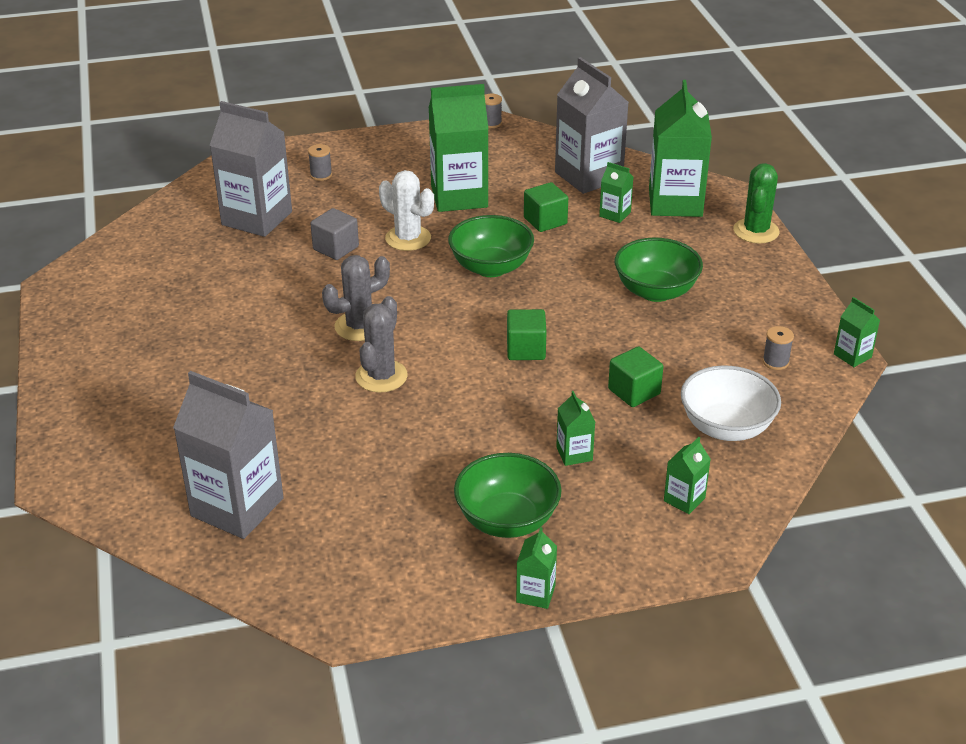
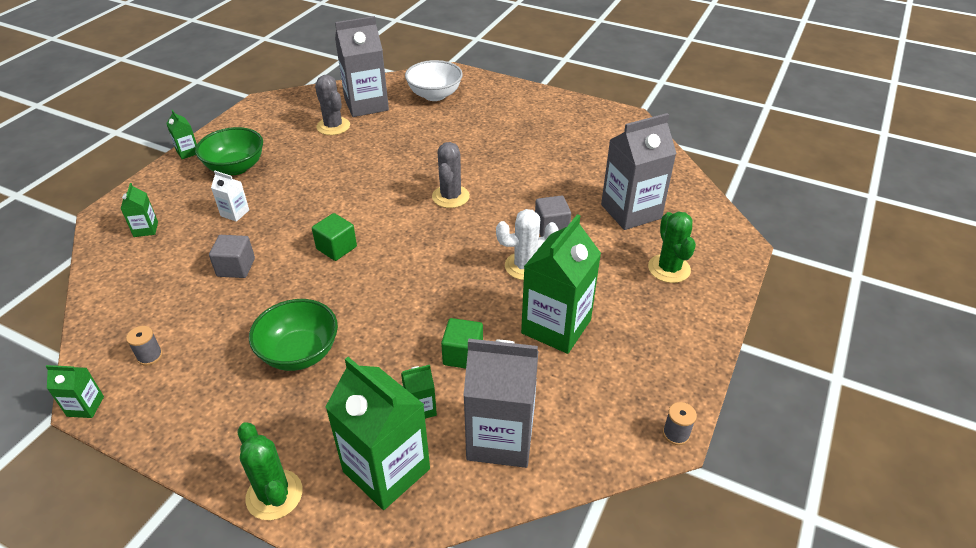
camera: 130 degrees right, 5 degrees up
(321, 175) = (669, 269): grey spool -> green cactus
(381, 376) = (394, 182): grey cactus -> grey cactus (333, 126)
(491, 267) = (439, 285): green bowl -> none
(574, 454) = (235, 213): green carton -> white carton
(634, 391) = (236, 267): green cube -> grey cube
(726, 427) = (152, 284): white bowl -> white bowl (435, 95)

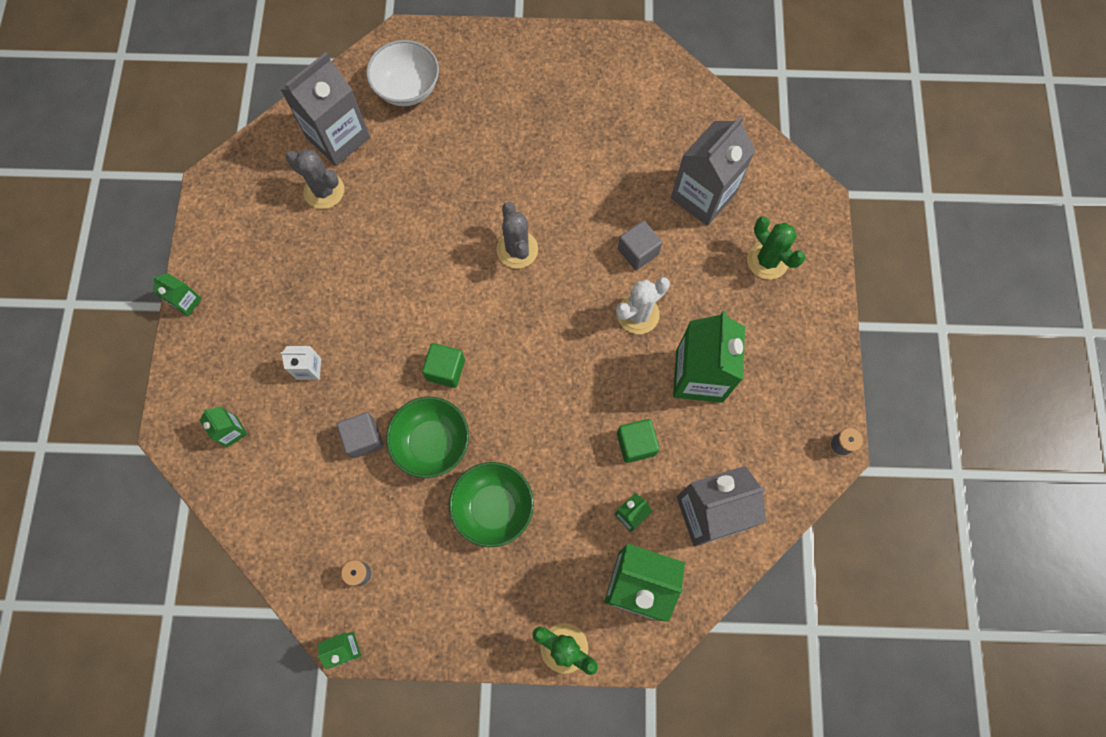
camera: 25 degrees left, 30 degrees up
(235, 167) = (260, 302): green bowl -> green bowl (432, 443)

